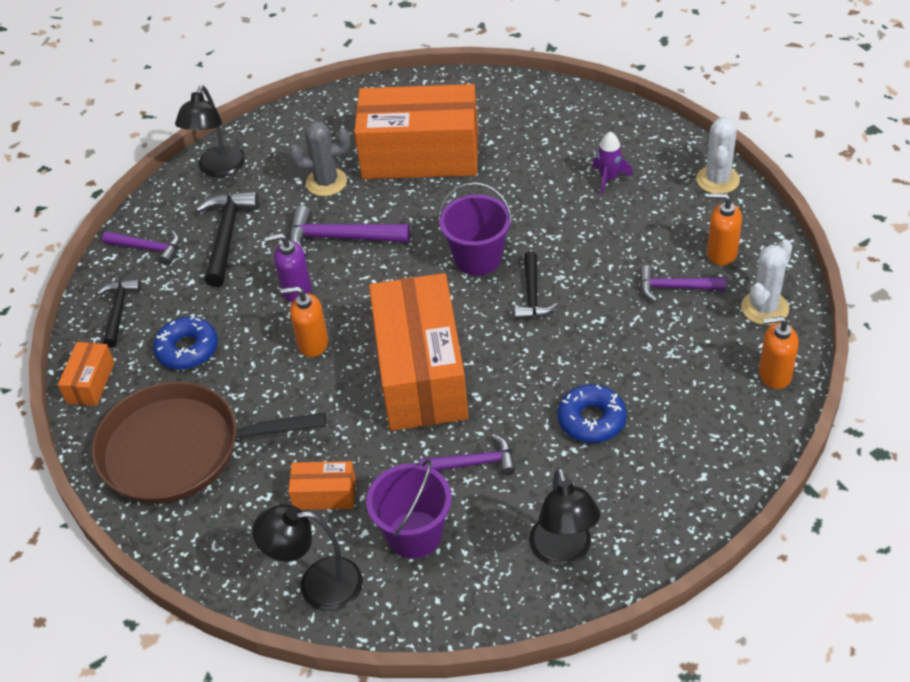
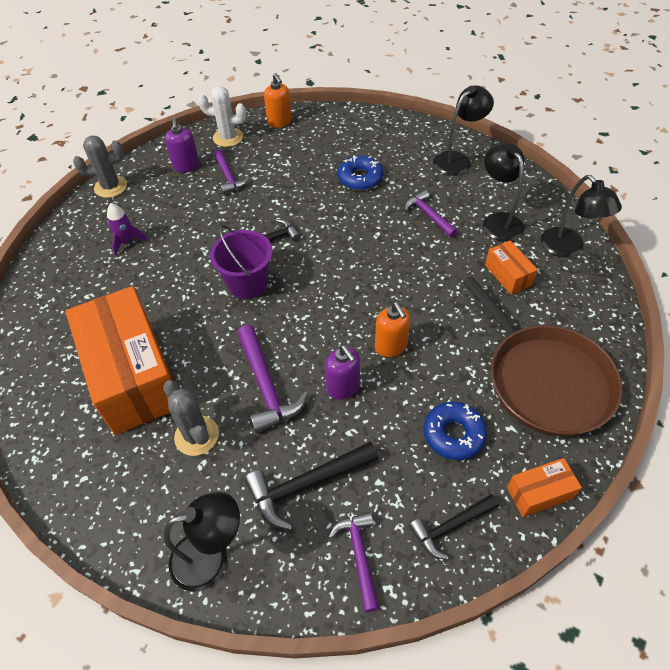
camera: 120 degrees left, 5 degrees up
(414, 534) = (498, 221): purple bucket -> black lamp
(421, 373) = (377, 269): orange box -> none
(717, 180) = (111, 187): white cactus -> grey cactus
(721, 253) = (186, 166): orange soap dispenser -> purple soap dispenser

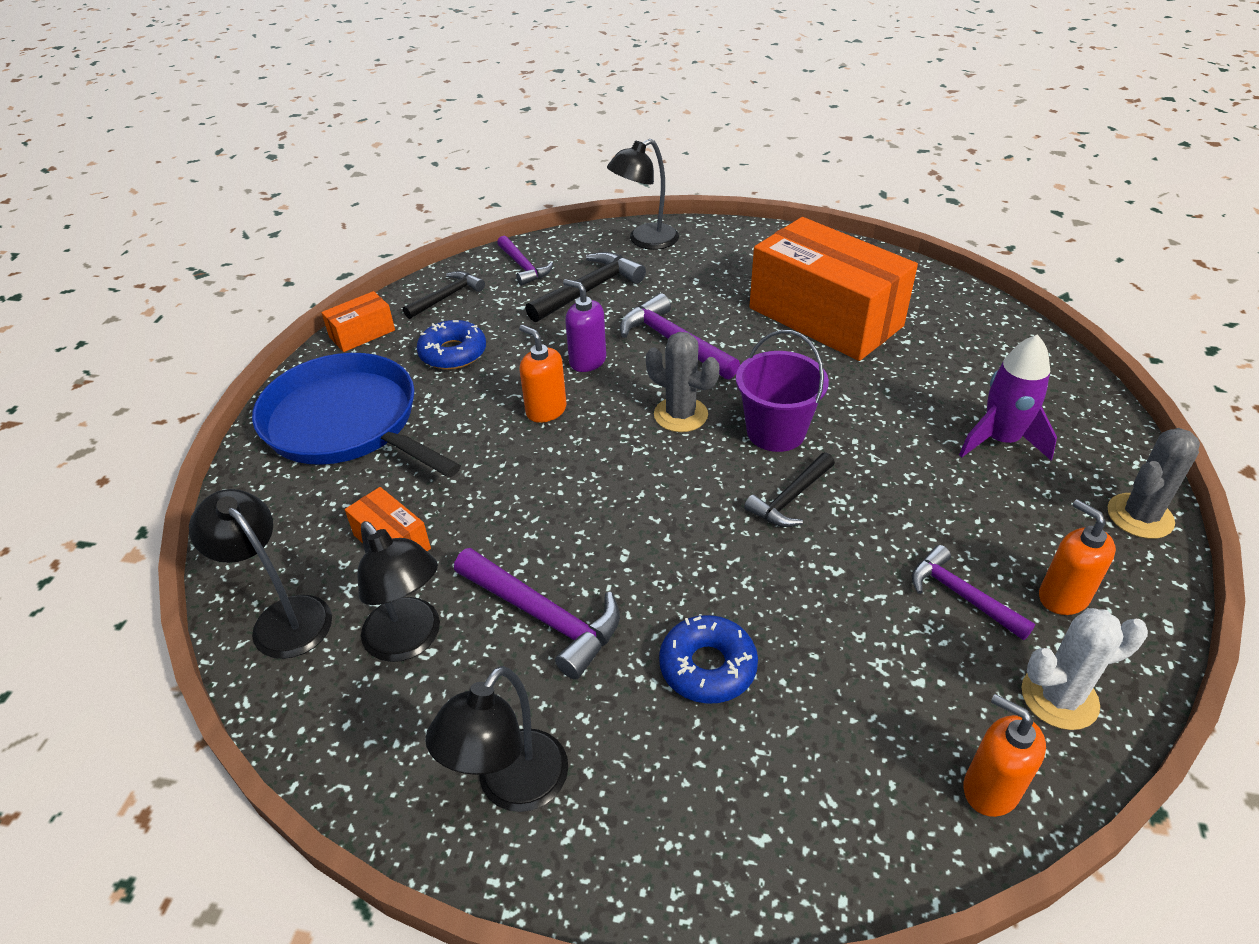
camera: 160 degrees right, 10 degrees down
(127, 241) = (1000, 440): purple rocket -> purple rocket, size x1.57
(186, 166) = (1063, 597): purple soap dispenser -> orange soap dispenser
(196, 436) = (716, 294): grey cactus -> grey cactus (680, 415)
(429, 215) = (543, 617): purple hammer -> purple hammer, size x1.51
(544, 379) = (347, 423): brown pan -> blue pan

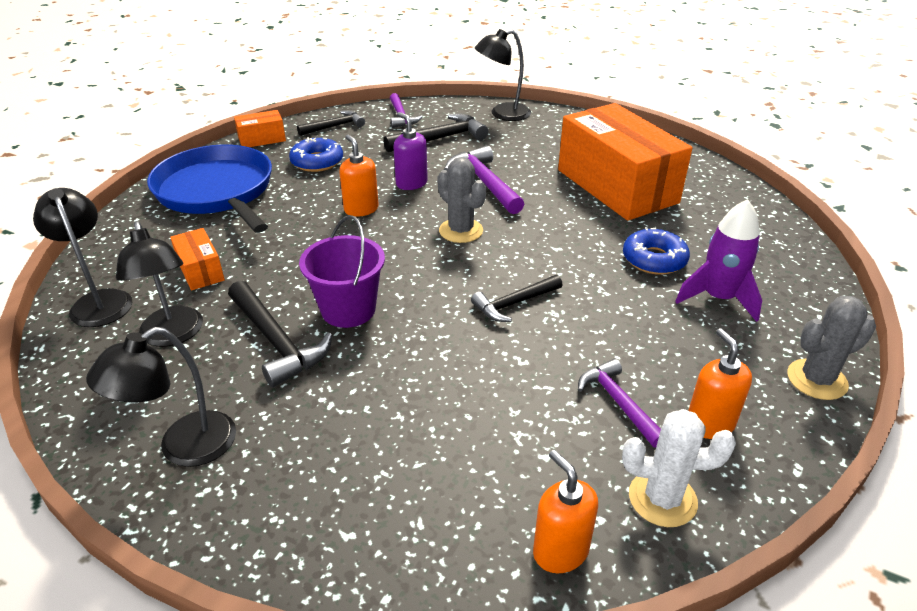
camera: 15 degrees right, 5 degrees down
(543, 617) = (276, 341): purple hammer -> black hammer
(707, 667) = (378, 404): blue donut -> blue donut (654, 259)
(775, 432) = (529, 256): purple bucket -> purple bucket (348, 310)

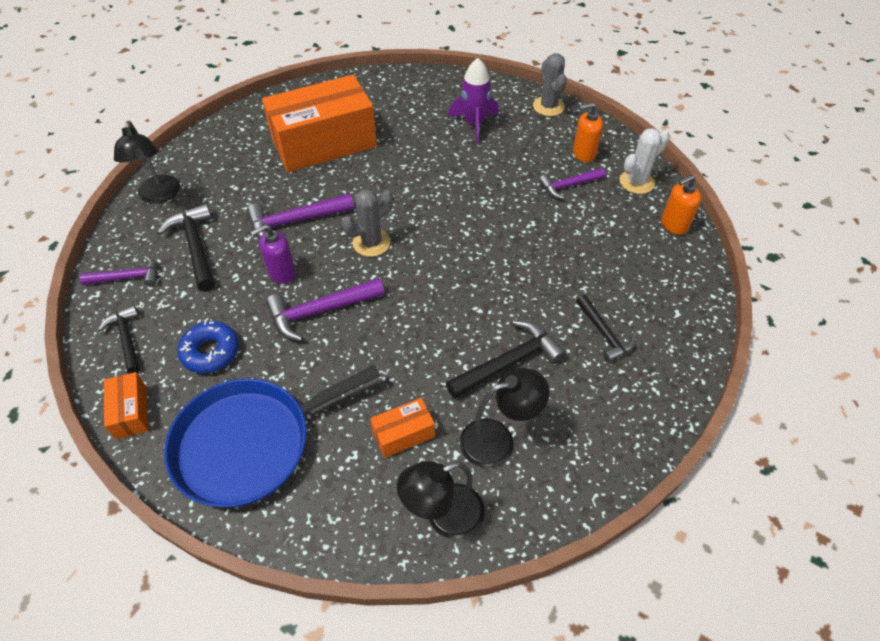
camera: 85 degrees left, 15 degrees up
(184, 447) = (620, 408): black lamp -> none
(348, 310) = (472, 317): purple bucket -> none
(361, 209) = (320, 311): orange soap dispenser -> purple hammer
(514, 303) = (472, 220): black hammer -> black hammer (604, 333)
(654, 259) = (428, 143): blue donut -> none
(662, 499) = (636, 182): white cactus -> white cactus turned 45 degrees clockwise

